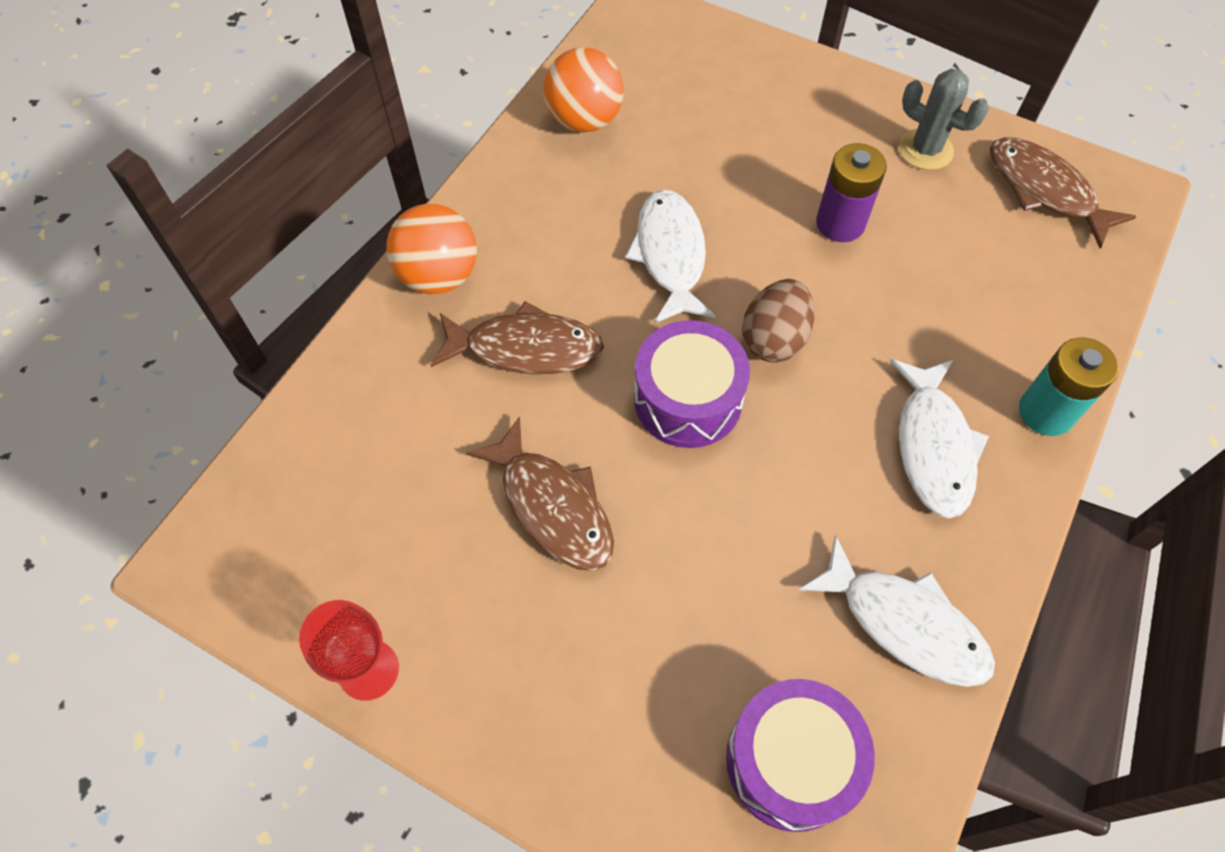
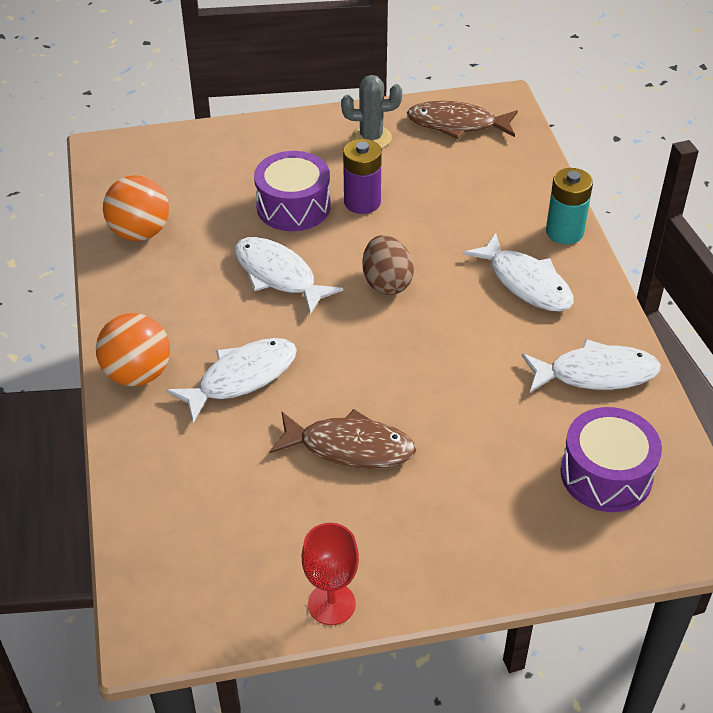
camera: 40 degrees left, 15 degrees down
(525, 348) = (241, 378): brown fish -> white fish
(688, 399) = (370, 343): purple drum -> purple drum (293, 206)

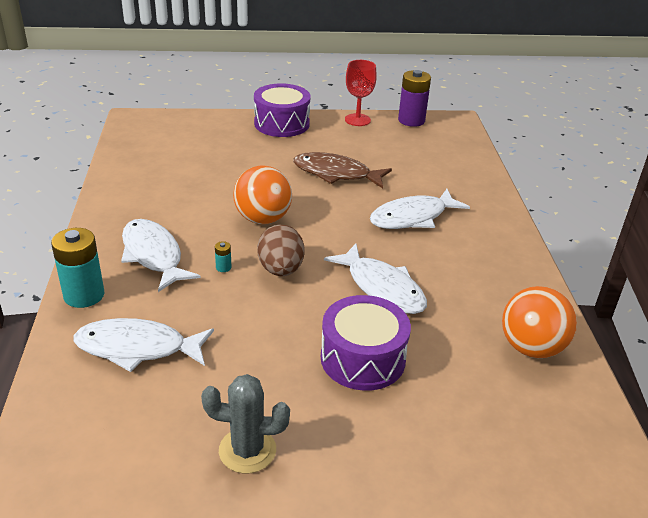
camera: 175 degrees left, 10 degrees down
(138, 374) = (495, 228): orange ball -> orange ball (263, 219)
(362, 202) = (283, 354): purple battery -> purple battery (411, 120)
(447, 278) = (223, 267): none -> turquoise battery
(457, 124) = (118, 460): brown fish -> none
(596, 374) = (142, 191): white fish -> white fish (137, 348)
(606, 474) = (174, 146): purple drum -> purple drum (281, 124)

